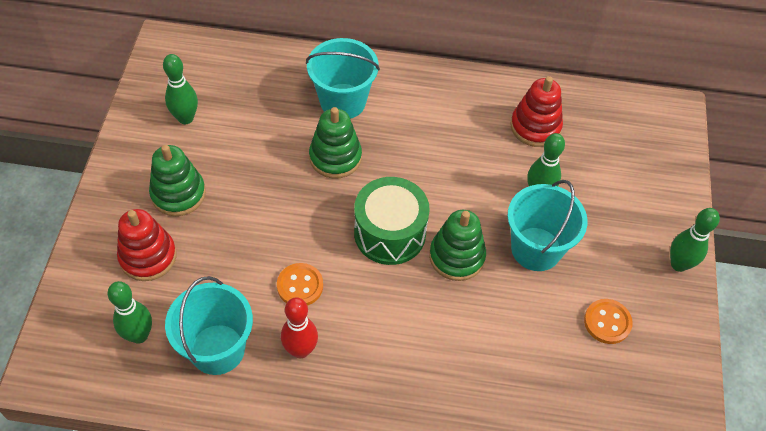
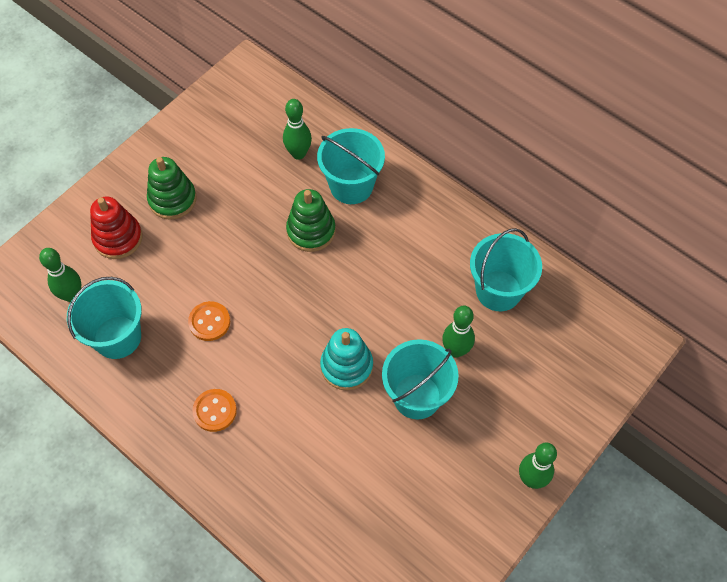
camera: 35 degrees right, 5 degrees up
(185, 118) = (220, 139): green bowling pin -> green bowling pin (298, 153)
(300, 350) = (175, 372): red bowling pin -> none
(390, 233) = (308, 317): green drum -> none
(456, 256) = (346, 366): green stacking toy -> turquoise stacking toy
(535, 127) = (498, 290): red stacking toy -> turquoise bucket
(607, 322) = (429, 491): orange button -> orange button (215, 411)

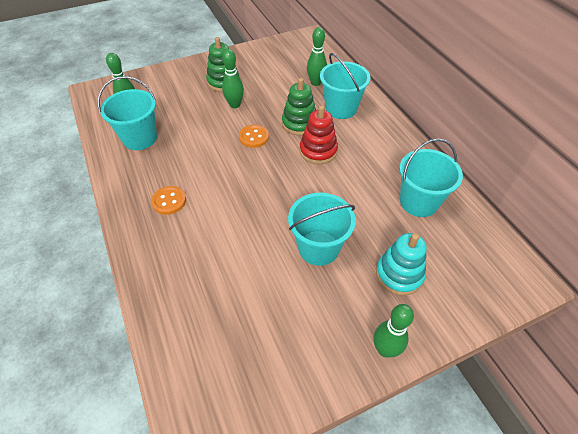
camera: 25 degrees right, 10 degrees down
(118, 238) = (178, 90): red stacking toy -> red stacking toy (318, 151)
(209, 322) = (201, 150): orange button -> orange button (254, 137)
(346, 366) = (277, 208): turquoise stacking toy -> turquoise stacking toy (399, 274)
(456, 350) = (365, 228): green bowling pin -> green bowling pin (235, 105)

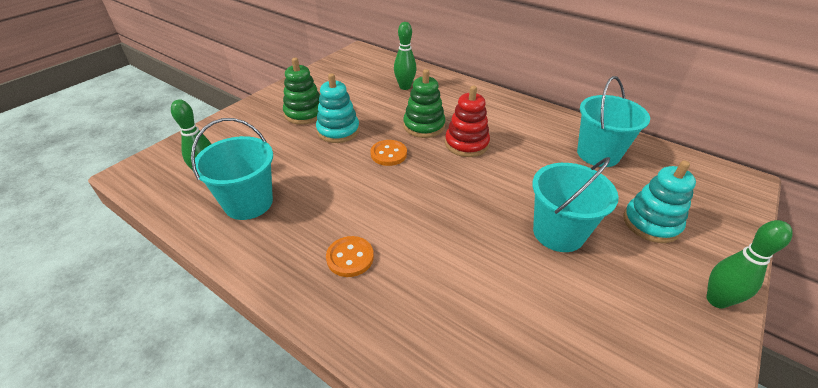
camera: 30 degrees left, 10 degrees down
(235, 105) = (338, 131): green bowling pin -> turquoise stacking toy
(341, 108) = (450, 101): turquoise bucket -> none

